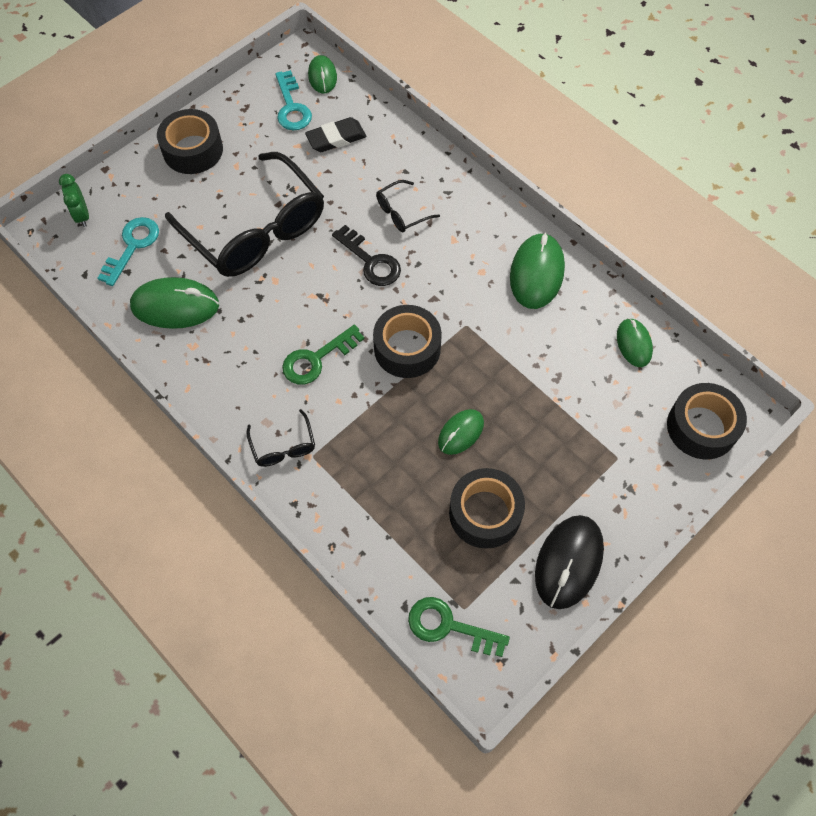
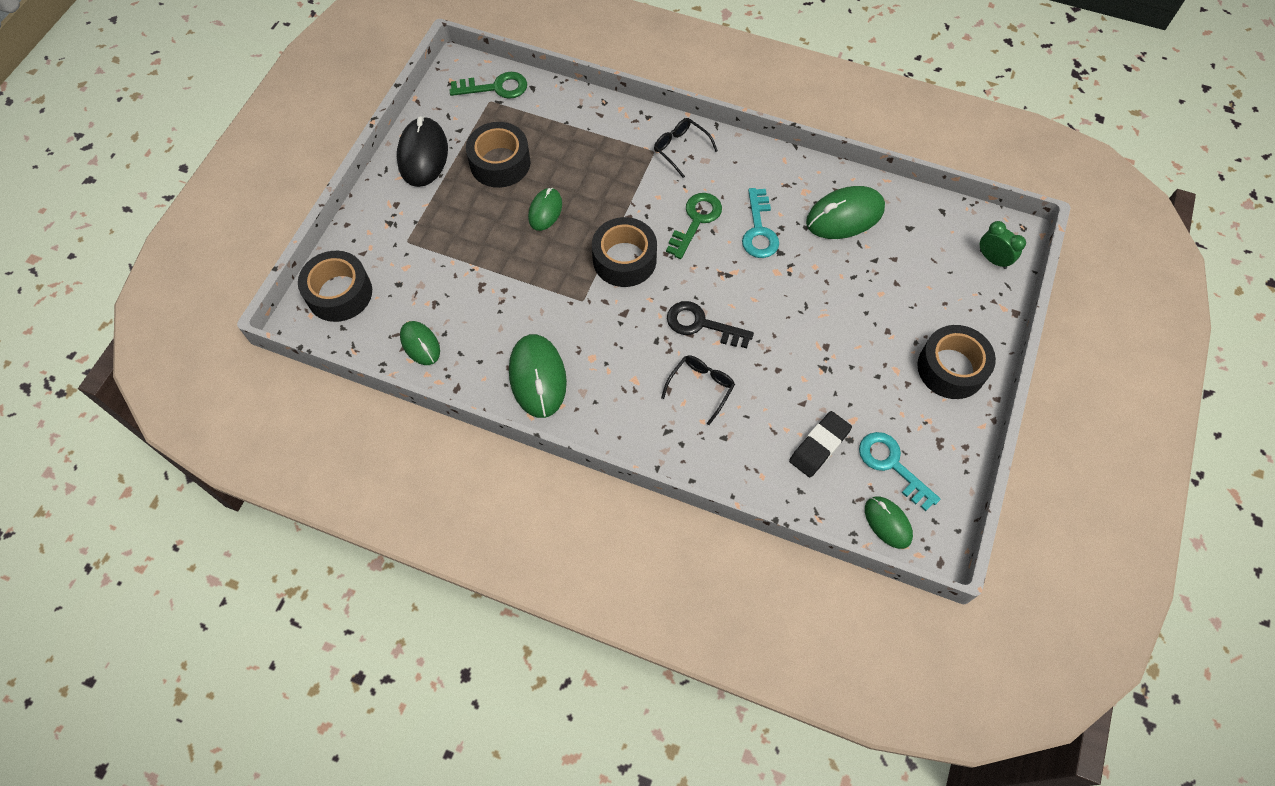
camera: 155 degrees right, 0 degrees up
(132, 246) = (924, 250): turquoise key -> turquoise key (759, 230)
(256, 230) = (827, 310): black glasses -> none

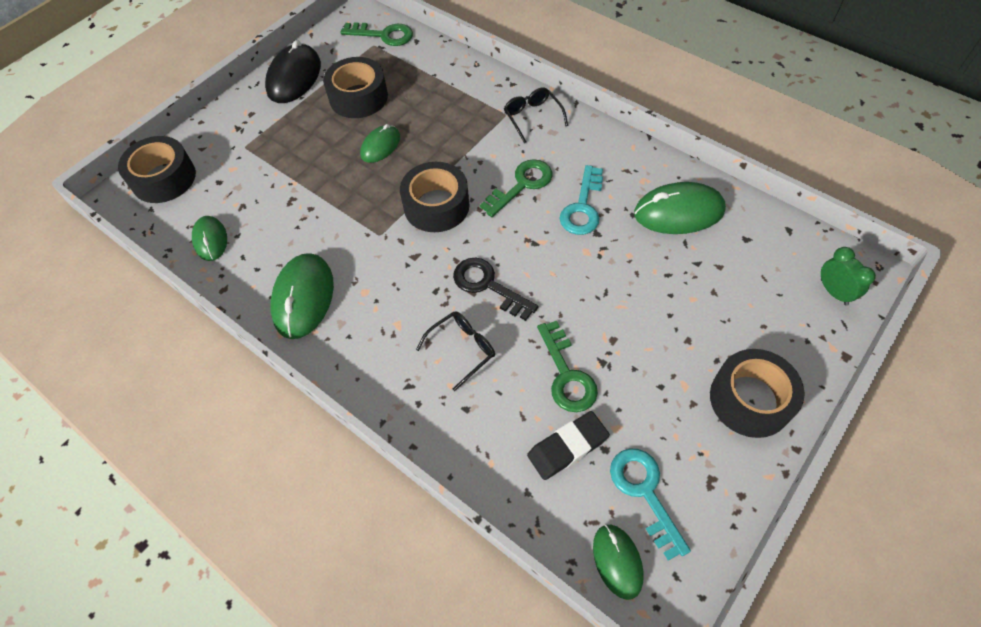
camera: 20 degrees right, 5 degrees down
(798, 386) = (567, 375): none -> green key

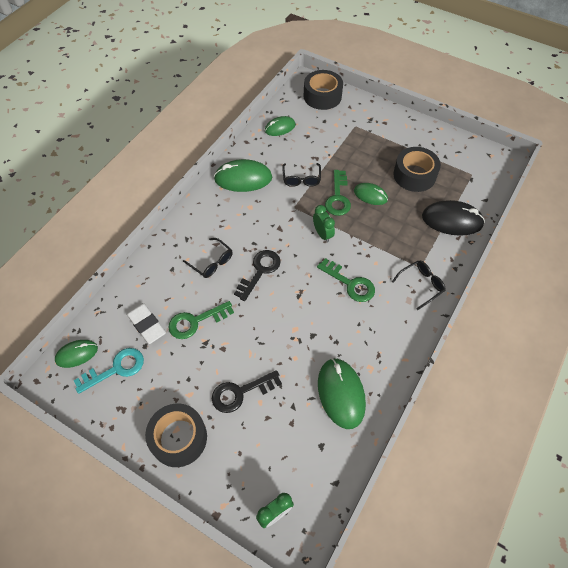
camera: 80 degrees right, 0 degrees up
(294, 78) = (424, 137): black mouse -> black mouse (452, 220)
(328, 221) = (301, 179): none -> black glasses
(383, 35) = (485, 179): green key -> green key (338, 197)
(436, 206) = (322, 234): black tape -> green clock
(567, 447) = (146, 324): black eraser -> white eraser
(582, 207) = (335, 325): turquoise key -> none
(680, 320) = (240, 393): none -> black key

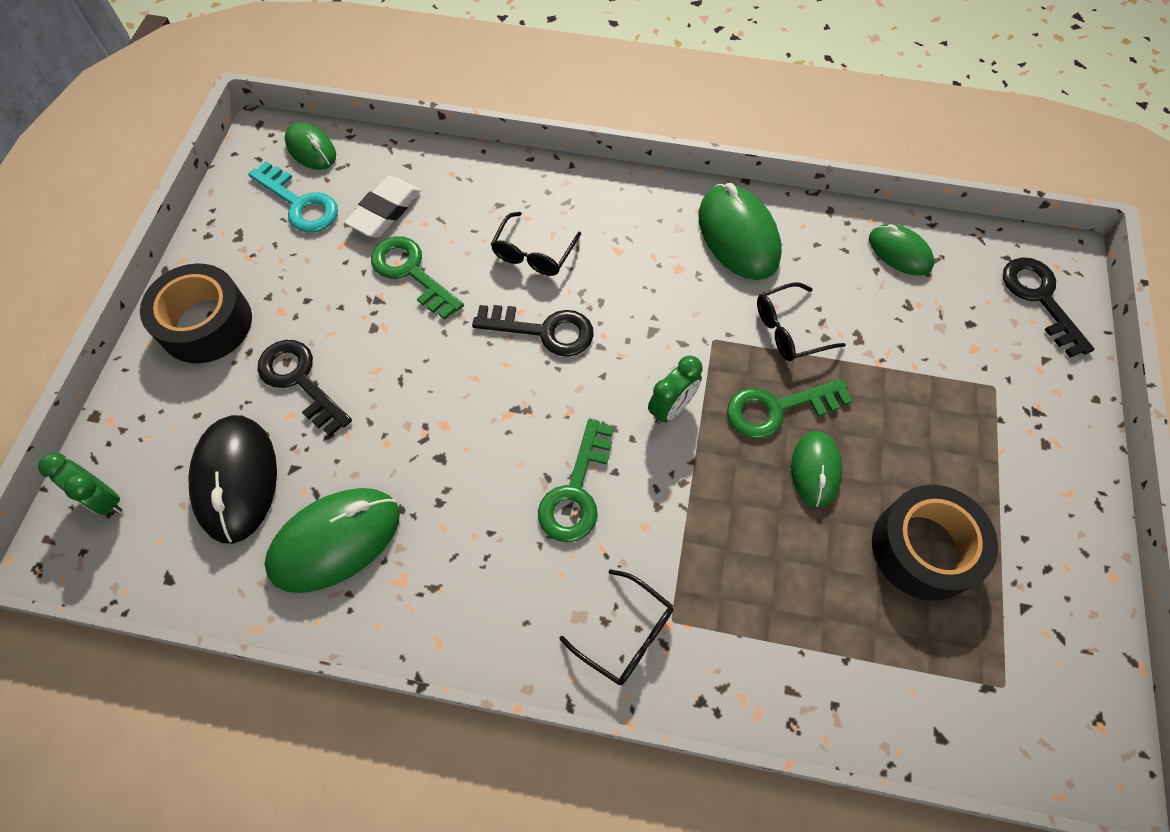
camera: 70 degrees right, 5 degrees up
(322, 96) = (1039, 299): black tape -> black key
(452, 220) = (834, 665): black mouse -> black mouse (236, 480)

